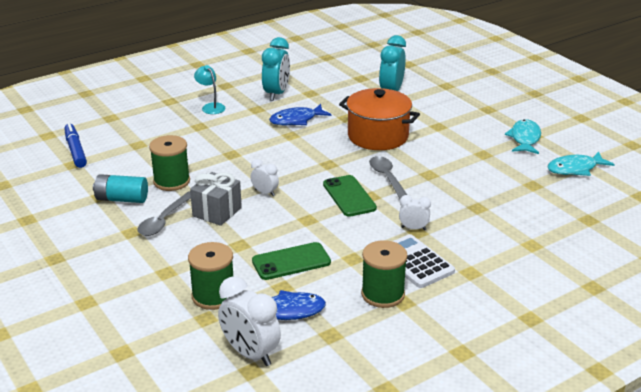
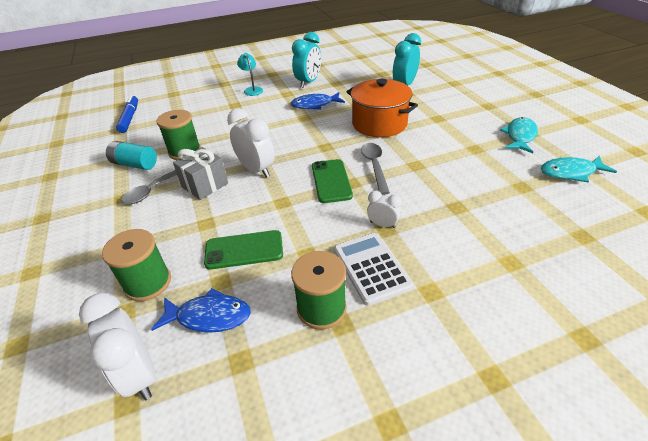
camera: 15 degrees right, 10 degrees up
(265, 193) = (256, 170): white clock -> white clock, size x1.84

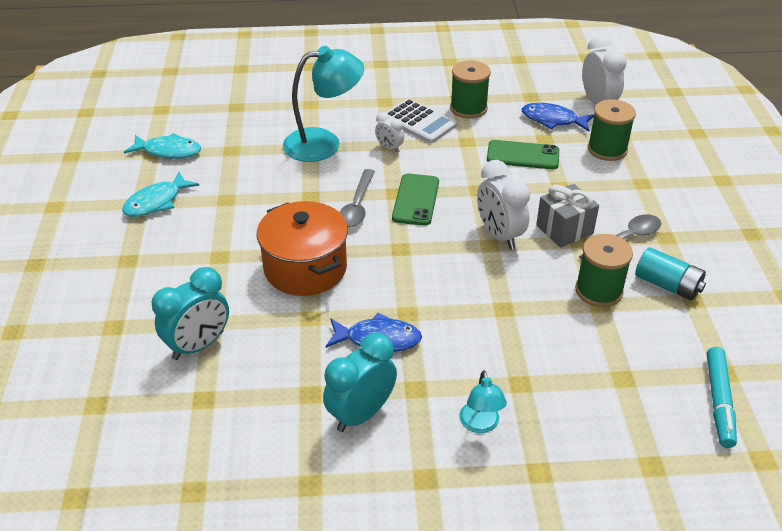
camera: 165 degrees left, 0 degrees up
(129, 118) = (719, 401): blue marker -> turquoise marker
(371, 268) = (419, 122): white calculator -> white calculator turned 45 degrees counterclockwise
(448, 214) = (324, 143): none -> turquoise lamp

